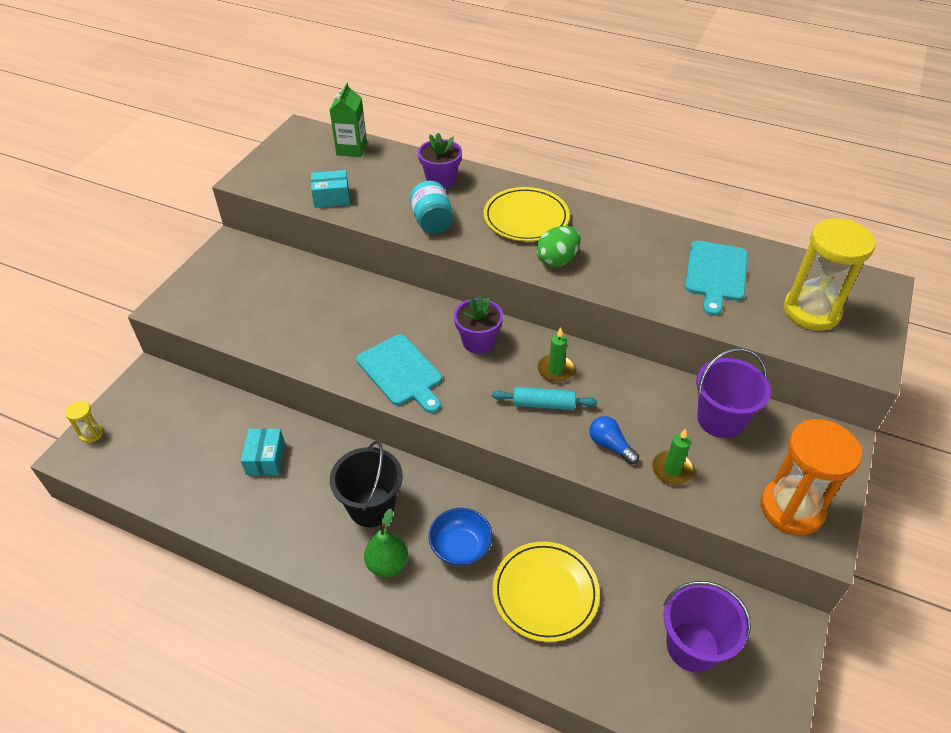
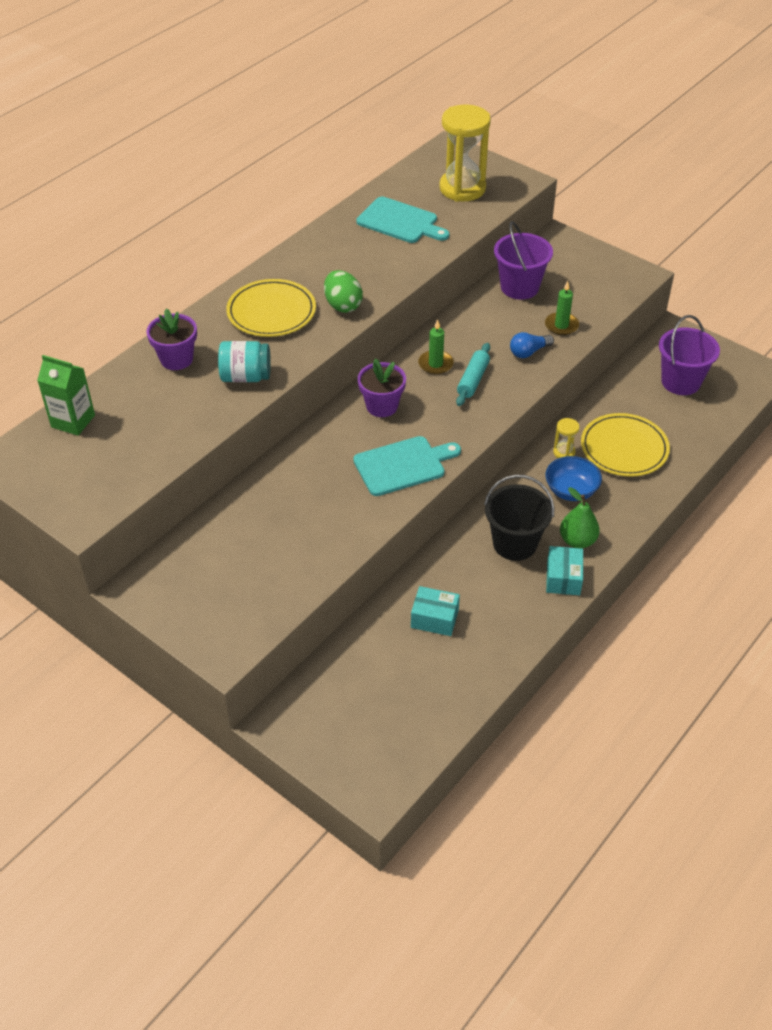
camera: 75 degrees left, 0 degrees up
(91, 434) = (350, 778): yellow hourglass -> yellow hourglass (564, 452)
(331, 197) = (161, 448): turquoise box -> turquoise box (563, 578)
(791, 508) = (610, 278): orange hourglass -> none

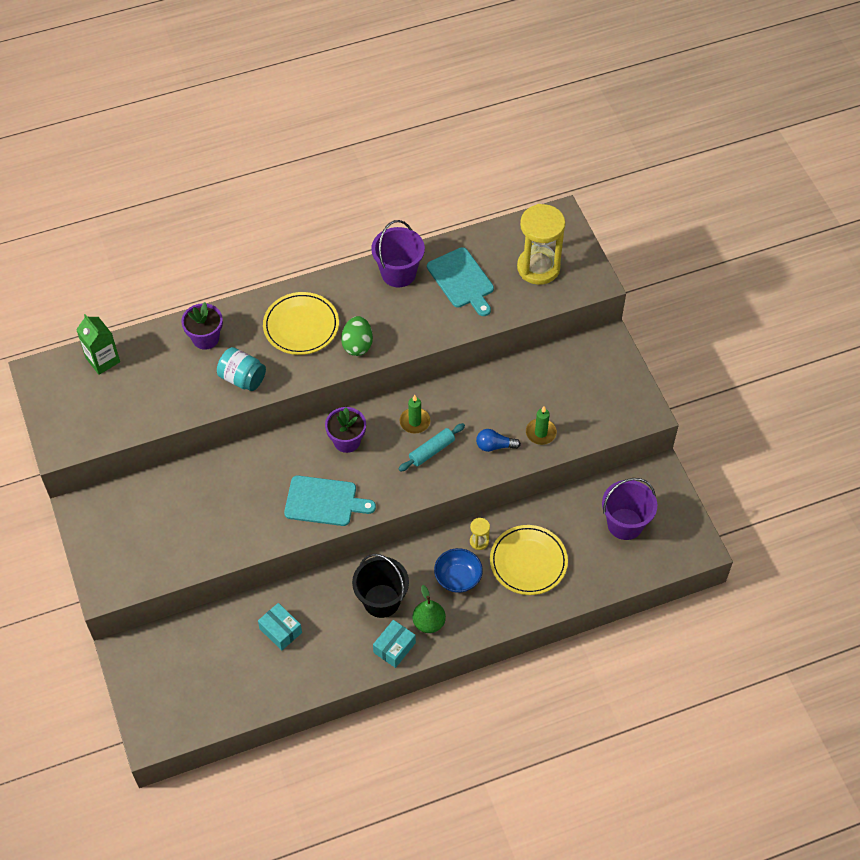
camera: 30 degrees right, 10 degrees up
(519, 287) = (537, 378): purple bucket -> purple bucket (398, 273)

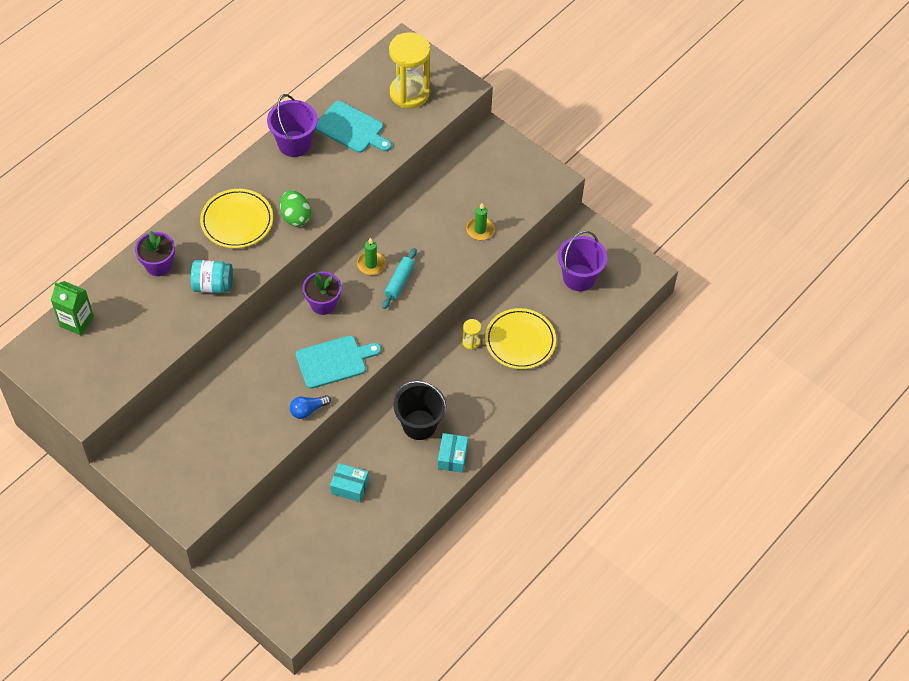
camera: 30 degrees left, 0 degrees up
(429, 623) = (468, 424): green pear -> none
(458, 578) = (471, 378): blue bowl -> none
(494, 446) = (449, 256): blue light bulb -> blue light bulb (308, 410)

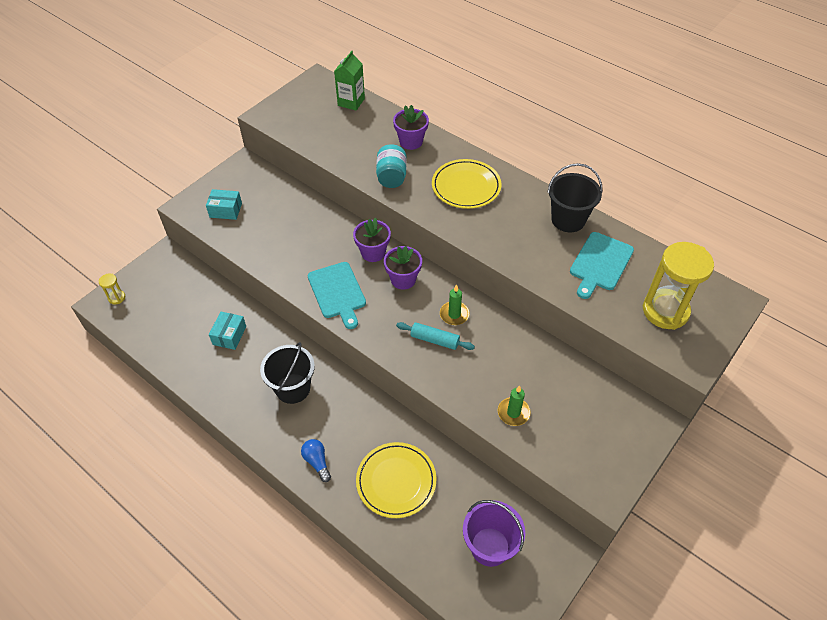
camera: 90 degrees right, 5 degrees down
(283, 329) = (373, 252): none -> purple flower pot
(294, 144) = (568, 220): purple bucket -> black bucket
(295, 217) = (477, 227): green egg -> none
(308, 410) = (284, 276): blue light bulb -> blue light bulb (317, 462)
(452, 457) = (254, 419): turquoise box -> turquoise box (225, 210)
(471, 342) = (392, 431): yellow hourglass -> yellow hourglass (117, 298)

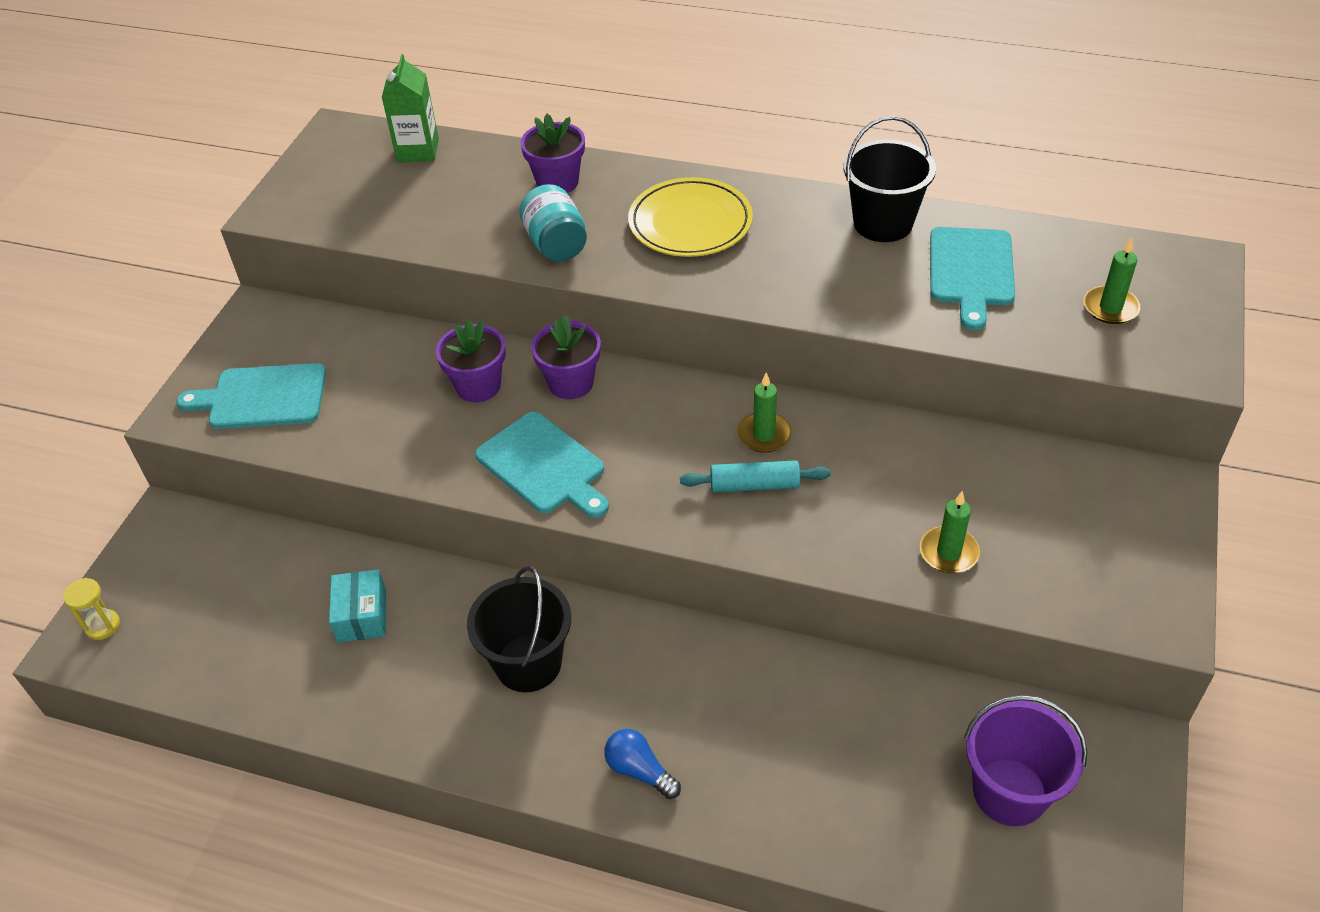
camera: 20 degrees left, 5 degrees down
(225, 210) = (262, 397): turquoise box -> turquoise cutting board
(396, 481) = (795, 748): yellow plate -> none
(403, 279) = (647, 408): purple flower pot -> purple flower pot (478, 386)
(665, 311) = (1110, 308): yellow hourglass -> green candle

